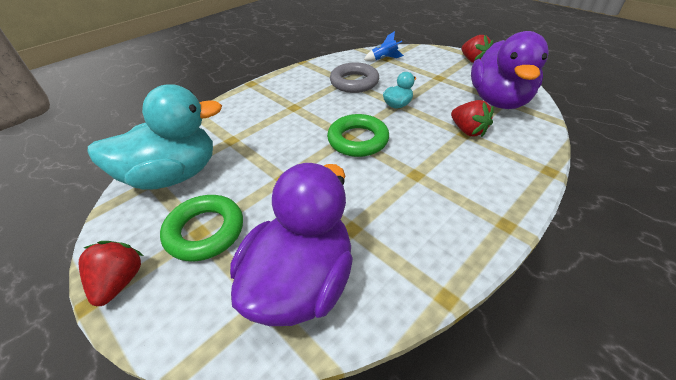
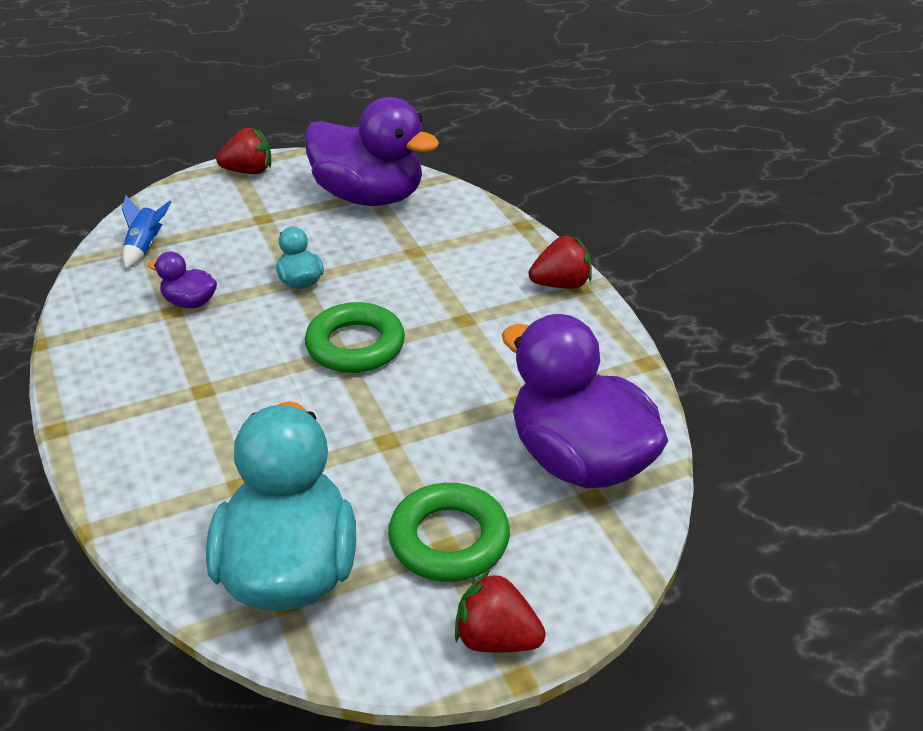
camera: 70 degrees left, 5 degrees down
(354, 82) = (190, 302): grey ring -> purple duck
(468, 131) = (411, 247): red strawberry -> red strawberry (561, 284)

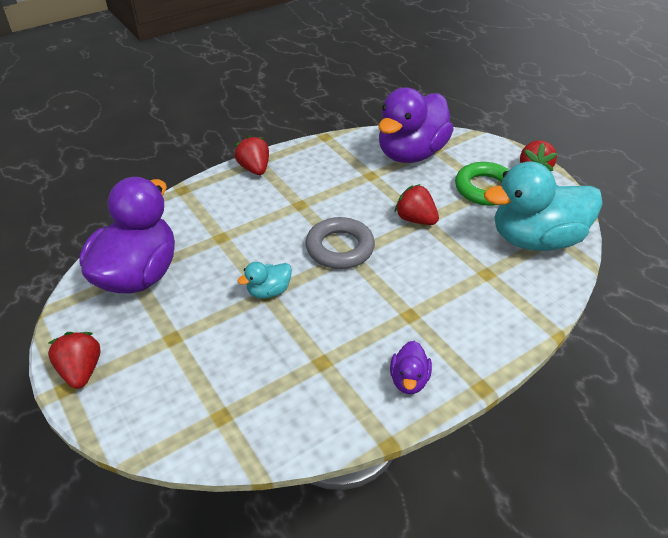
camera: 100 degrees left, 5 degrees up
(145, 247) = (227, 414): blue rocket -> none
(190, 302) = (308, 353): purple duck -> purple duck (409, 380)
(355, 345) = (340, 248): green ring -> grey ring
(391, 431) = (415, 219): none -> red strawberry

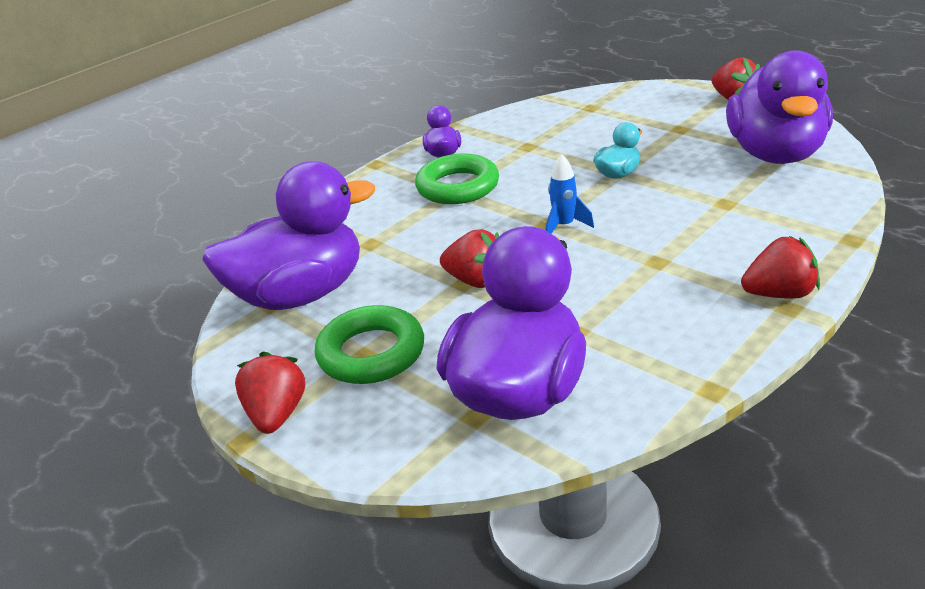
camera: 170 degrees right, 10 degrees down
(254, 169) = (779, 294): red strawberry -> red strawberry turned 60 degrees counterclockwise
(340, 248) = (564, 226): grey ring -> blue rocket
(406, 319) = (458, 187): none -> green ring
(535, 239) = (300, 294): turquoise duck -> purple duck

